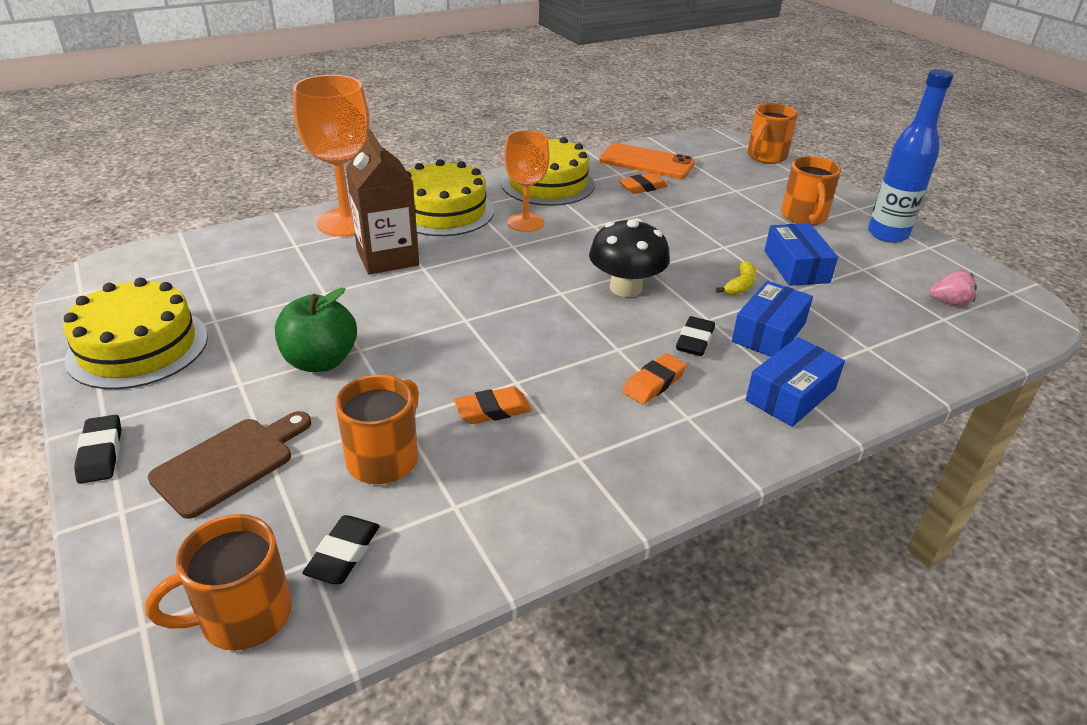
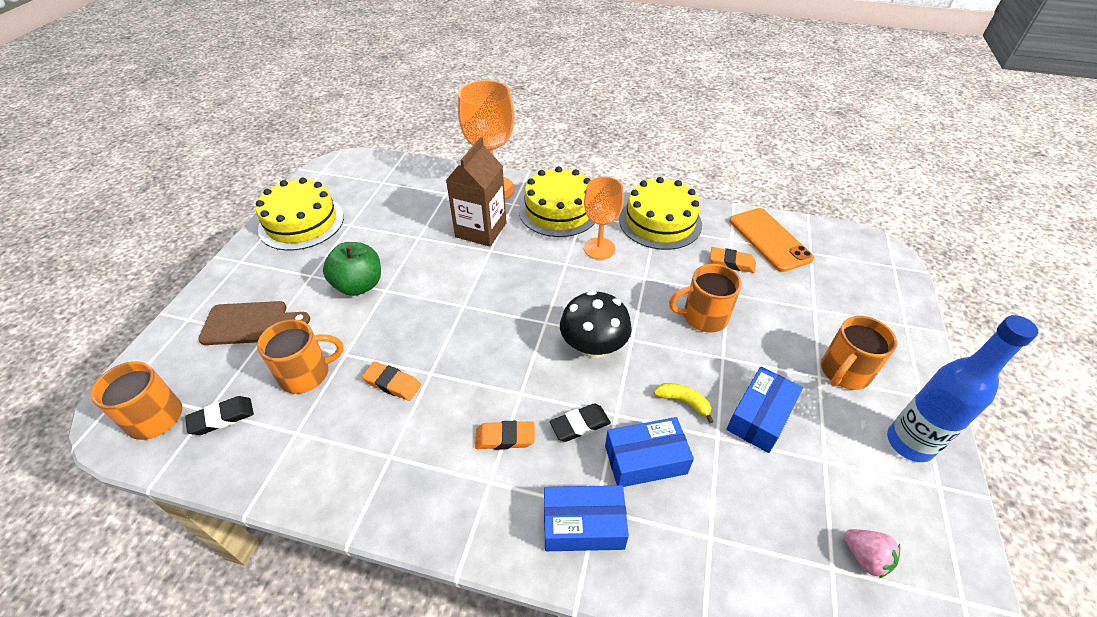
camera: 45 degrees right, 10 degrees up
(100, 453) = (218, 279): black eraser -> none
(740, 286) = (683, 402): yellow banana -> yellow banana turned 135 degrees counterclockwise
(765, 157) = (898, 288): orange mug -> orange mug (703, 317)

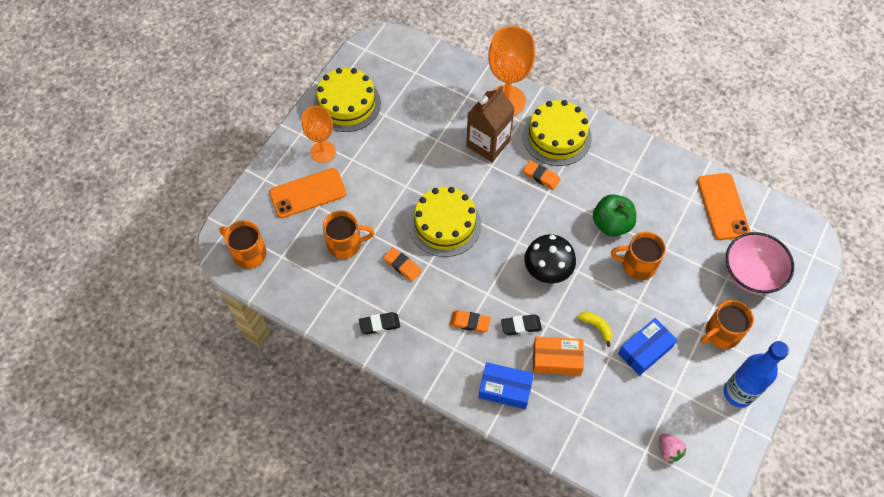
camera: 15 degrees right, 15 degrees up
(222, 418) = (291, 264): black eraser -> black eraser (379, 324)
(250, 323) = (308, 193): brown cutting board -> orange phone
(359, 285) = (387, 177): green apple -> green apple (611, 224)
(599, 248) = (578, 184): orange goblet -> orange goblet (323, 152)
(645, 459) = (556, 359): blue box -> orange box
(660, 222) = (638, 168): yellow cake -> yellow cake (445, 224)
(731, 263) = (680, 222): orange eraser -> orange eraser (541, 176)
(839, 299) = (750, 274): none -> pink bowl

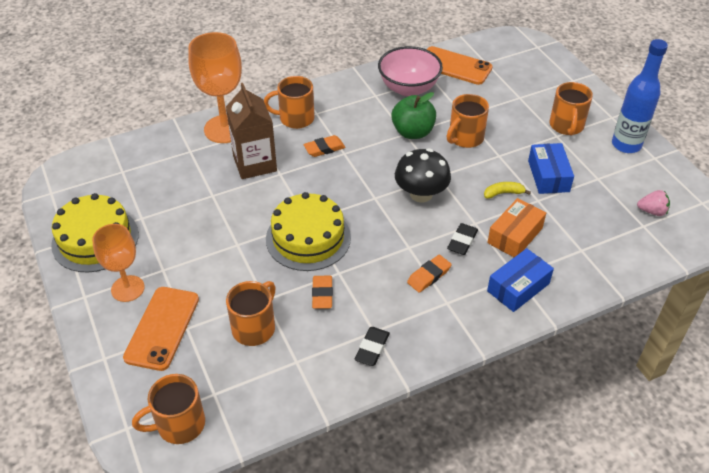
camera: 55 degrees left, 15 degrees down
(402, 265) = (322, 294): orange eraser -> orange eraser turned 75 degrees counterclockwise
(557, 136) = (295, 118): yellow cake -> orange mug
(750, 274) = (527, 84): pink bowl -> pink bowl (408, 88)

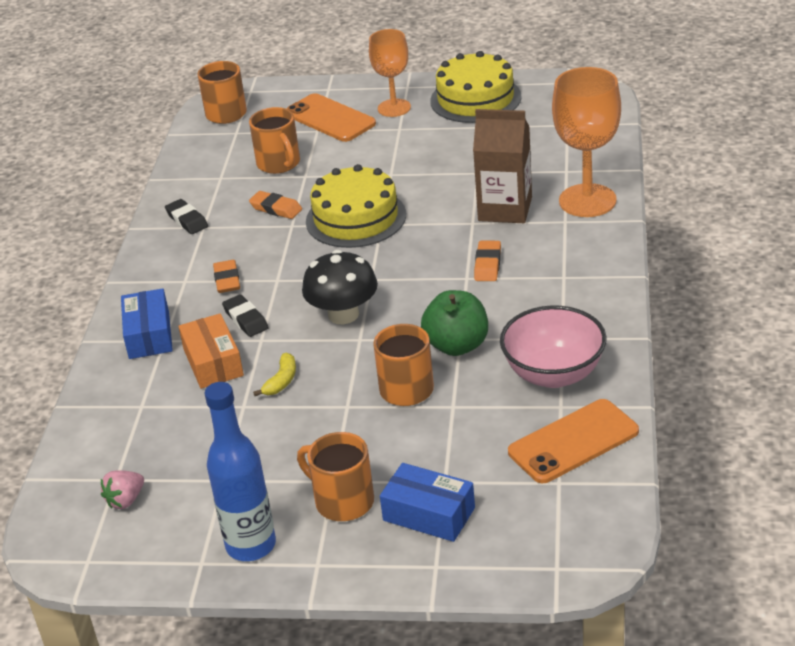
camera: 125 degrees right, 10 degrees down
(295, 118) = (565, 257): orange mug -> none
(548, 176) = (271, 434): blue box -> blue box (429, 514)

